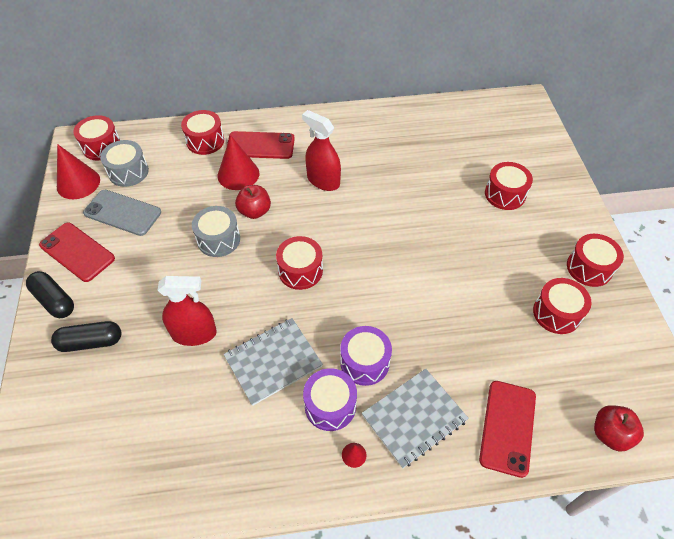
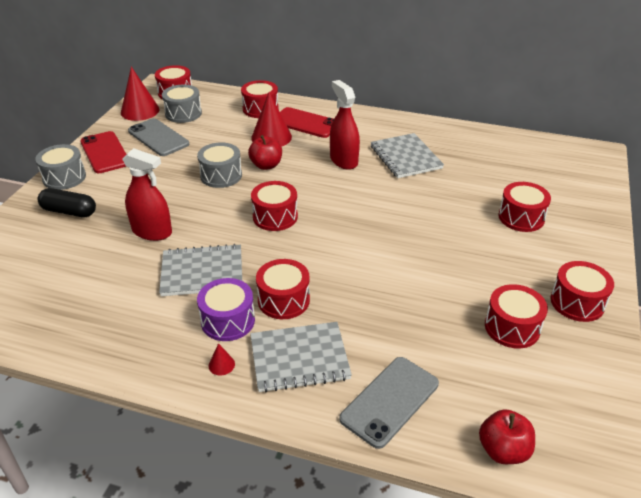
camera: 25 degrees right, 15 degrees down
(54, 300) = (64, 177): black capsule -> grey drum
(364, 362) = (283, 300): purple drum -> red drum
(375, 158) = (405, 157): none -> grey notebook
(508, 427) = (390, 401): red phone -> grey phone

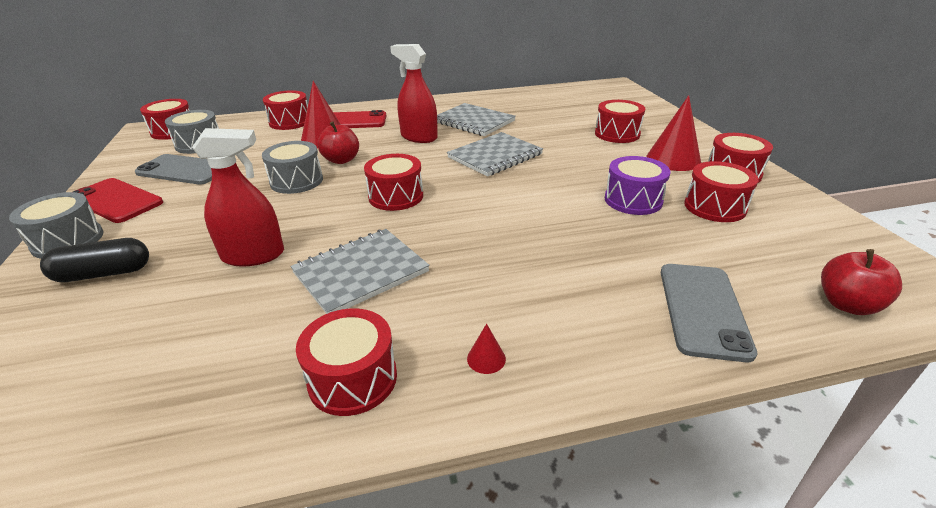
camera: 30 degrees left, 5 degrees down
(140, 111) = (137, 154): red cone -> red cone (673, 159)
(228, 321) = (444, 308): purple drum -> purple drum (633, 200)
(283, 300) = (486, 263): red drum -> red drum (353, 379)
(299, 358) = (567, 311): grey notebook -> grey notebook (495, 156)

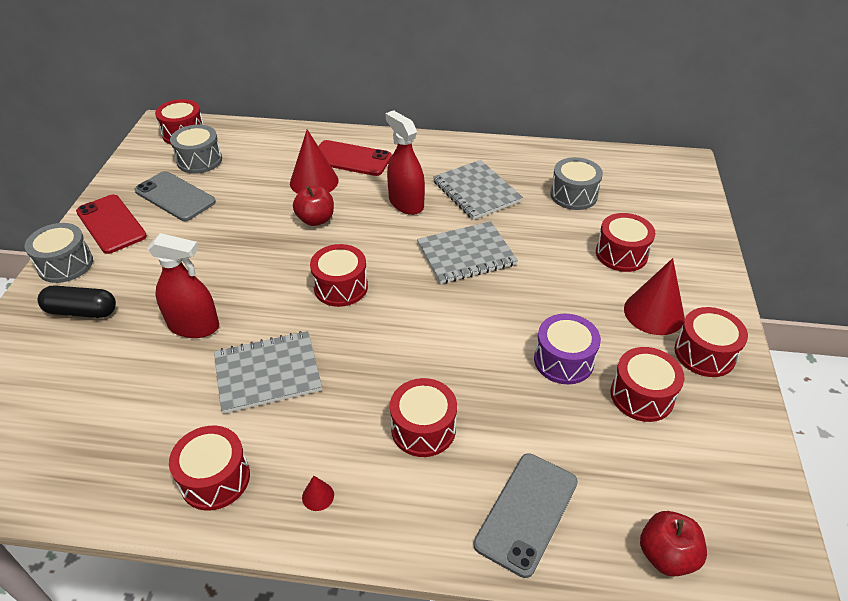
camera: 20 degrees right, 10 degrees up
(290, 122) = (293, 145): red drum -> red drum (423, 429)
(296, 181) = (264, 239): grey drum -> grey drum (573, 195)

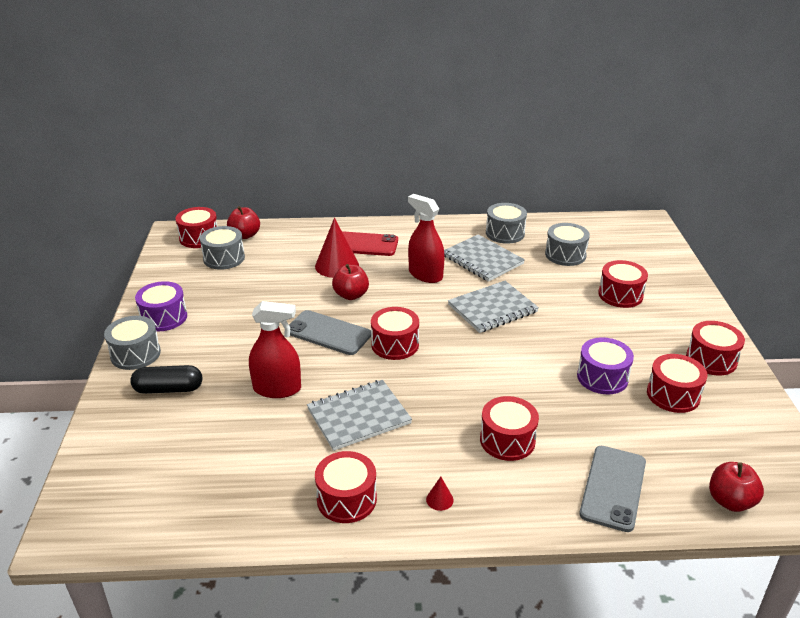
camera: 10 degrees left, 10 degrees down
(111, 224) = (164, 317): red phone -> purple drum
(175, 196) = (214, 289): grey phone -> grey phone (328, 333)
(231, 135) = (245, 235): none -> red apple
(513, 161) = (505, 233): none -> grey drum
(654, 313) = (661, 335): red cone -> none

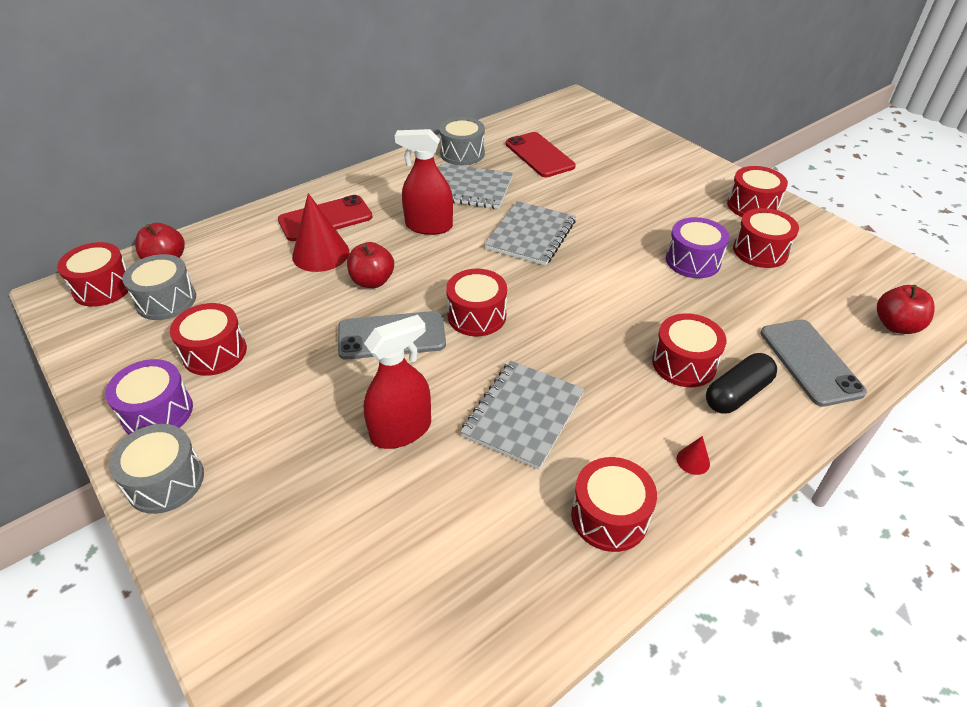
camera: 35 degrees left, 10 degrees up
(168, 389) = (262, 504): black capsule -> black capsule (737, 394)
(565, 255) = (539, 155): grey drum -> red phone
(620, 295) = (624, 176): red drum -> red drum (214, 352)

